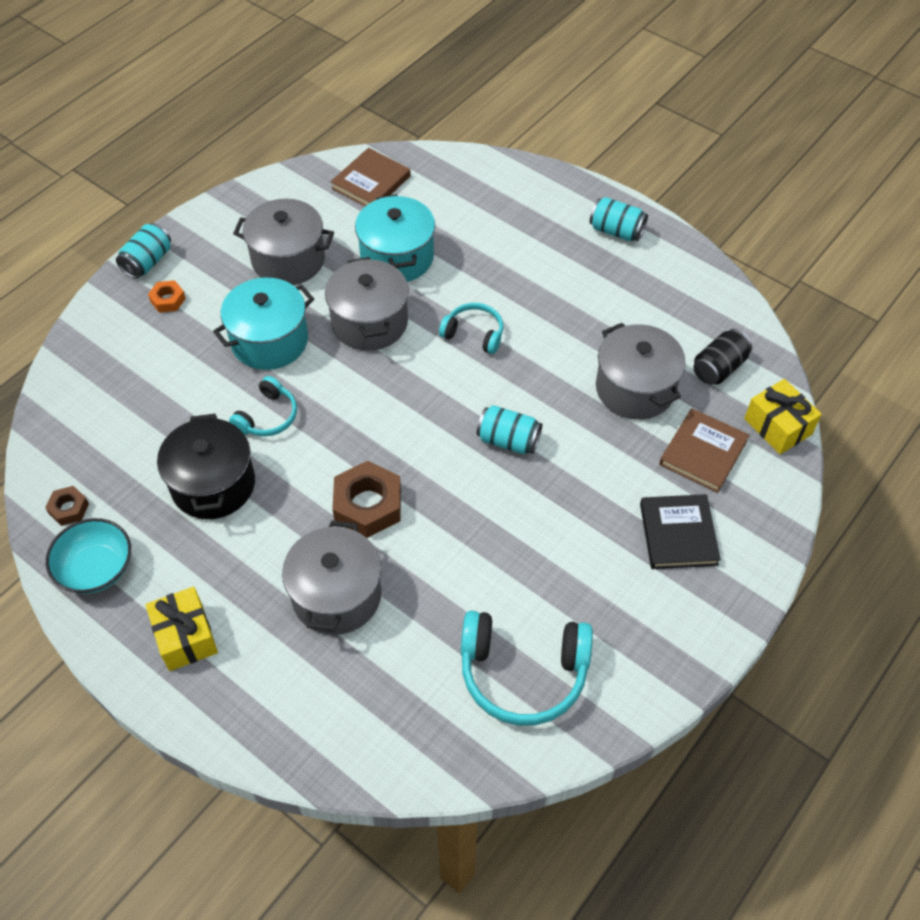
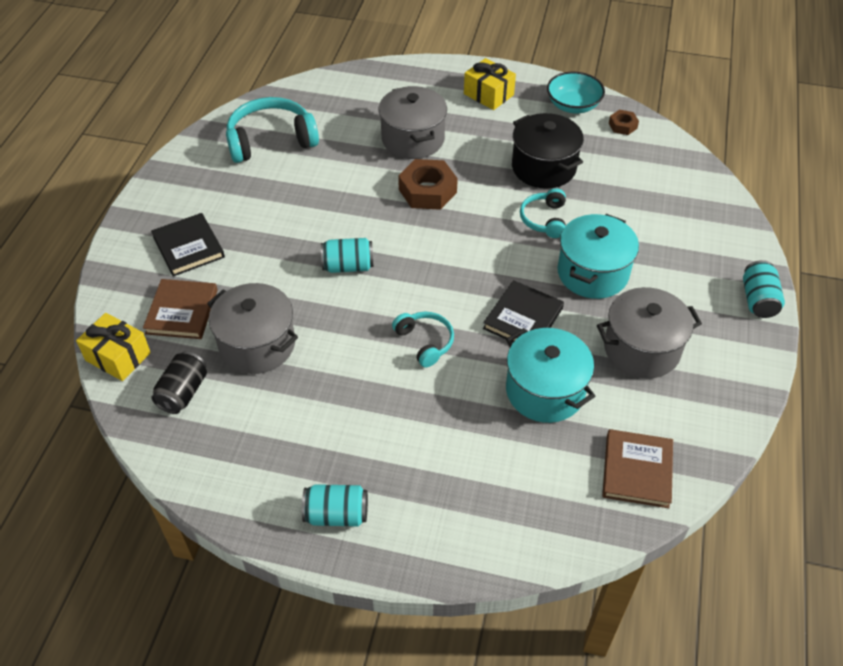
camera: 155 degrees right, 5 degrees down
(168, 300) = (706, 275): orange nut -> none
(369, 322) = (523, 318): grey pot -> black book
(474, 334) = (425, 342): turquoise headphones -> turquoise headphones turned 120 degrees counterclockwise

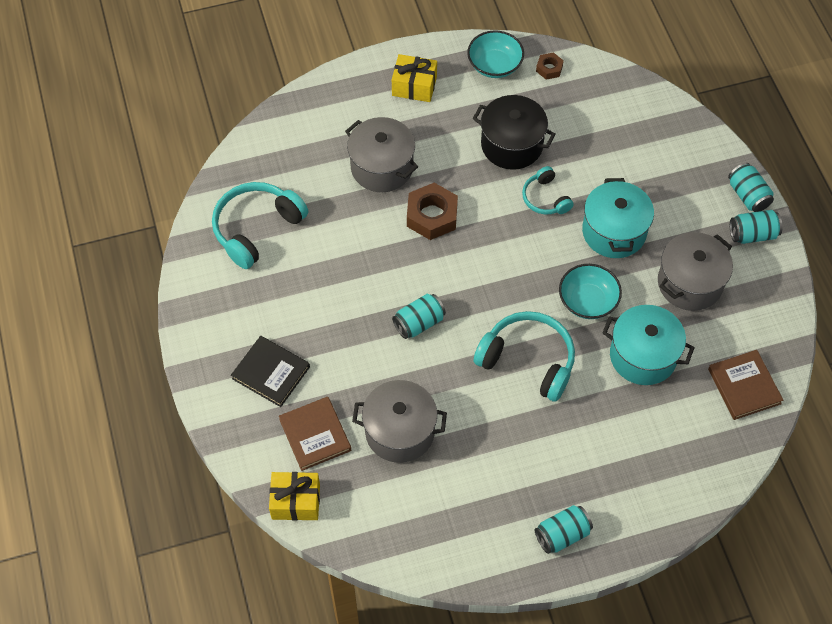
camera: 30 degrees left, 10 degrees up
(183, 392) = (374, 503): black can -> none
(425, 342) = (528, 360): turquoise headphones -> turquoise headphones, size x1.77
(523, 318) = (587, 301): black book -> turquoise bowl
(741, 335) = (752, 234): none -> turquoise can

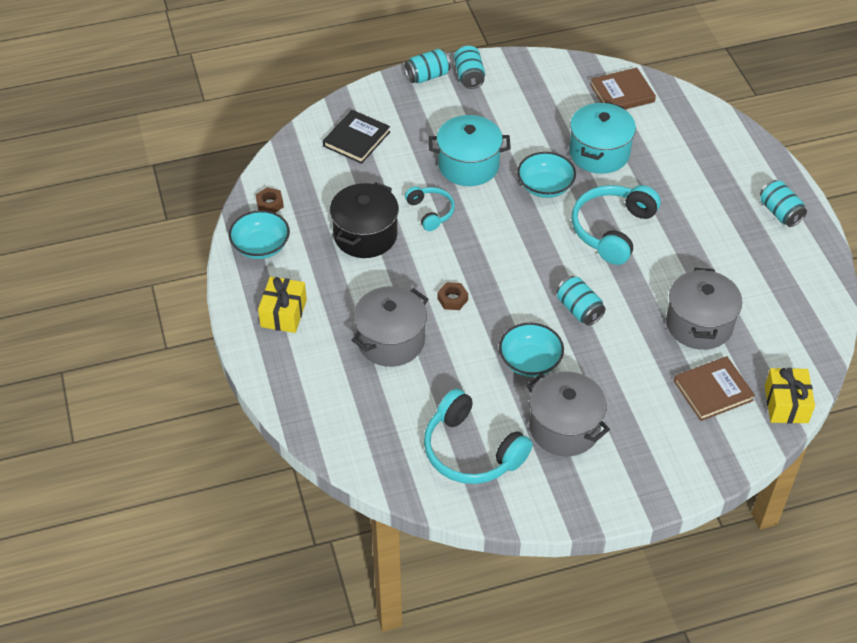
camera: 90 degrees left, 10 degrees down
(271, 373) = (648, 430): black book -> black book (356, 139)
(355, 278) = (530, 361): none -> turquoise bowl
(432, 216) = (452, 299): brown nut -> brown nut, size x0.53
(545, 198) = (430, 212): turquoise headphones -> turquoise headphones turned 90 degrees counterclockwise
(690, 283) = (522, 119): grey pot -> grey pot (564, 428)

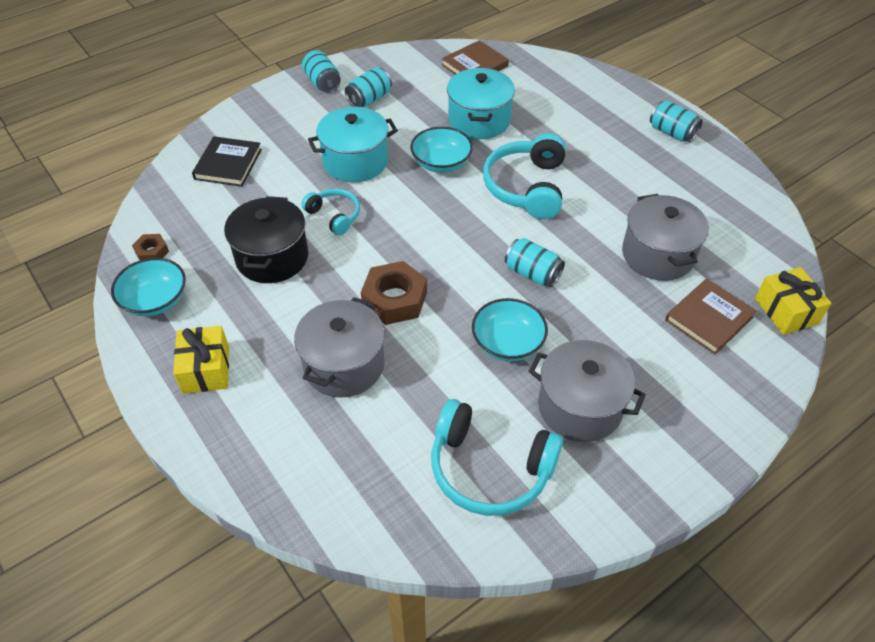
camera: 20 degrees left, 0 degrees up
(427, 76) = (280, 91): turquoise can -> turquoise can (369, 99)
(452, 299) = (394, 299): brown nut -> brown nut, size x1.89

